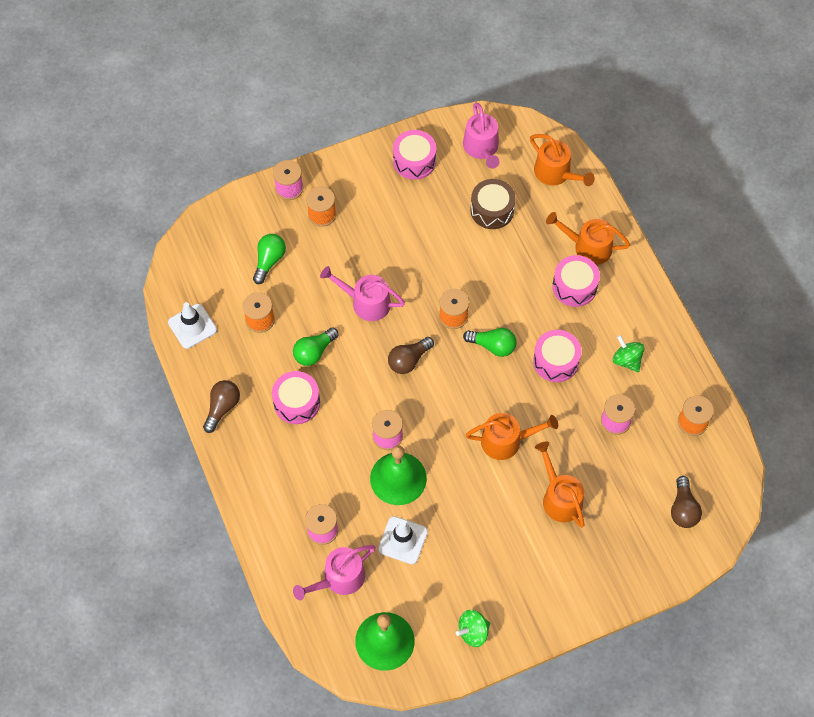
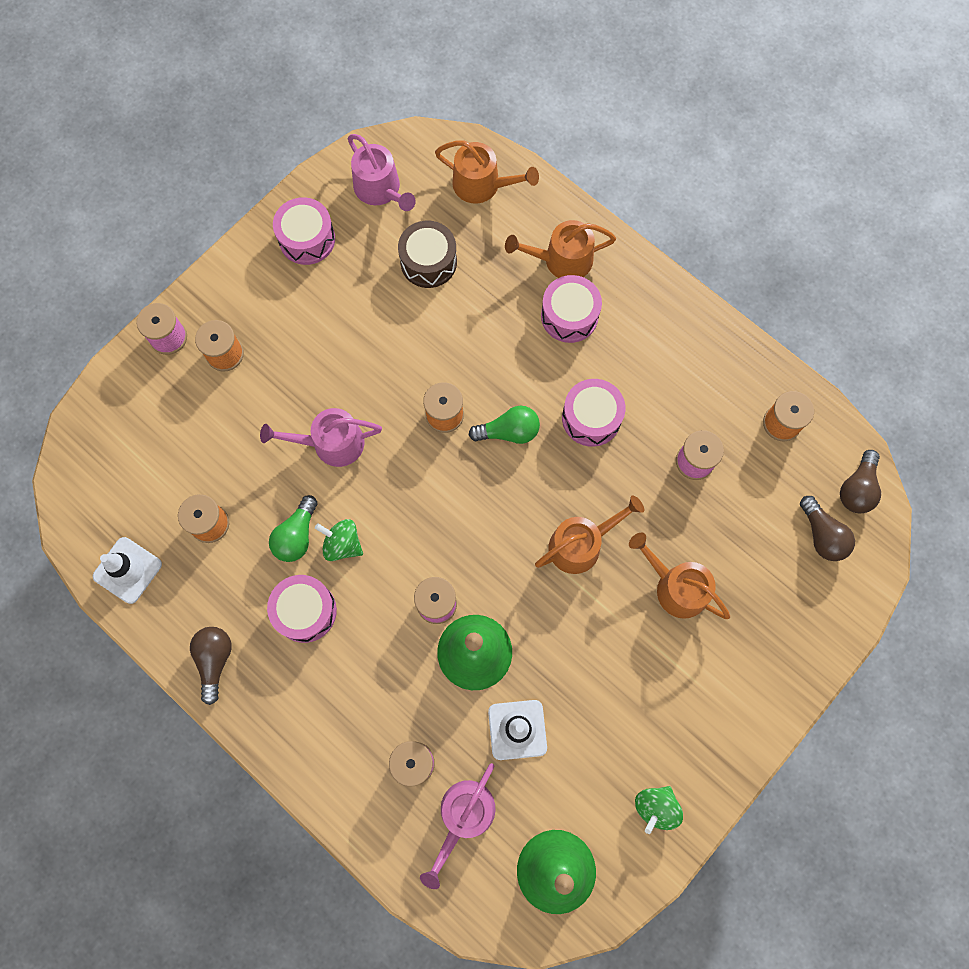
camera: 25 degrees left, 10 degrees up
(269, 261) = (186, 442): green light bulb -> none
(408, 360) = (417, 494): brown light bulb -> brown light bulb (857, 488)
(626, 360) = (671, 380): green spinning top -> green spinning top (342, 544)

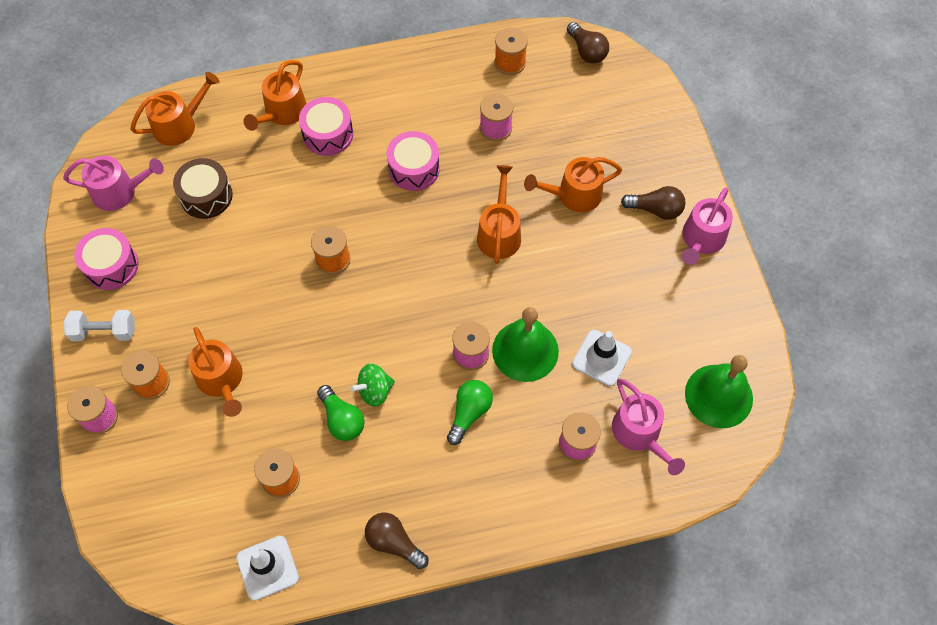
camera: 55 degrees left, 10 degrees down
(244, 281) = (104, 331): none -> white dumbbell
(265, 408) = (221, 380): none -> orange watering can
(305, 611) = (406, 450): pink drum -> none
(331, 443) = (290, 350): pink watering can -> pink watering can (701, 239)
(509, 431) = (380, 226): green light bulb -> green light bulb (469, 413)
(655, 807) = (716, 304): green spinning top -> none
(822, 535) = (602, 90): brown light bulb -> brown light bulb (655, 209)

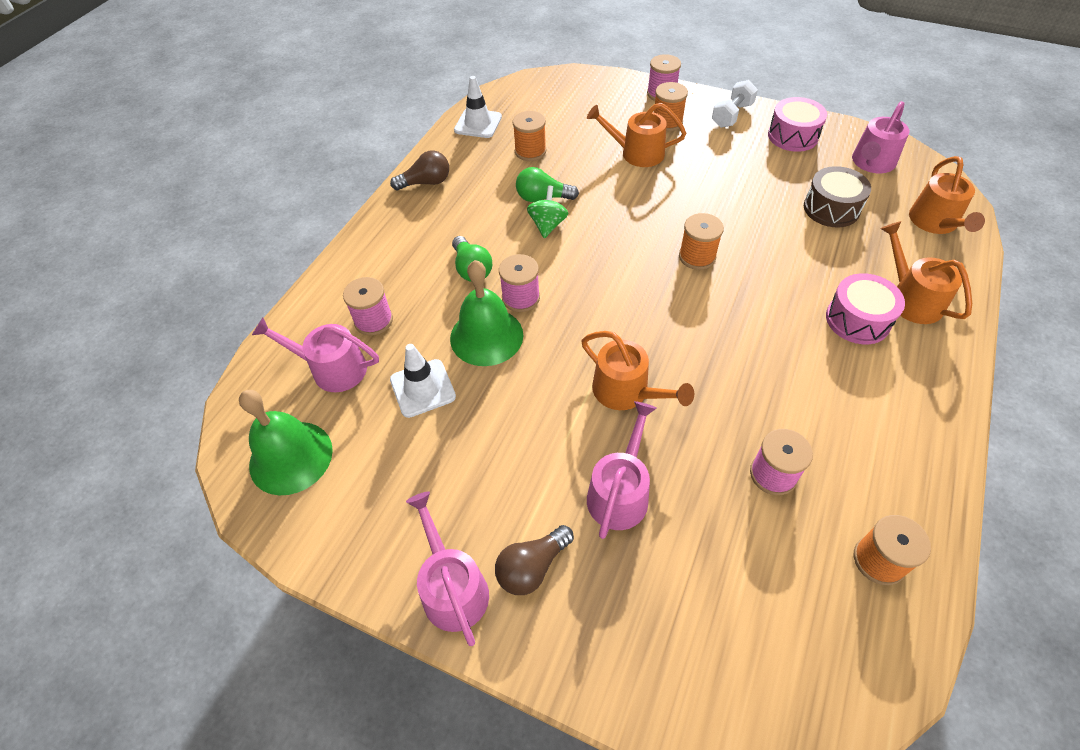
camera: 130 degrees right, 10 degrees down
(414, 169) = (763, 365): pink drum -> none
(574, 195) = (620, 492): orange watering can -> pink watering can
(587, 51) = (851, 684): brown light bulb -> none

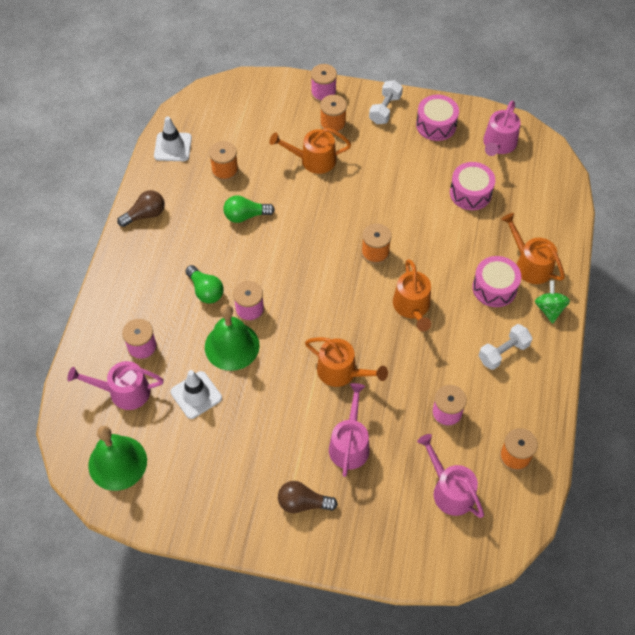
camera: 15 degrees left, 5 degrees up
(452, 588) = (255, 526): pink watering can -> pink watering can (450, 490)
(532, 567) = (303, 503): brown light bulb -> brown light bulb turned 60 degrees clockwise
(547, 225) = (255, 241): green spinning top -> green spinning top (549, 309)
(831, 208) = (470, 193): brown drum -> pink drum
(866, 404) = (503, 352): none -> white dumbbell
(935, 222) = (546, 195): orange watering can -> orange watering can (412, 307)

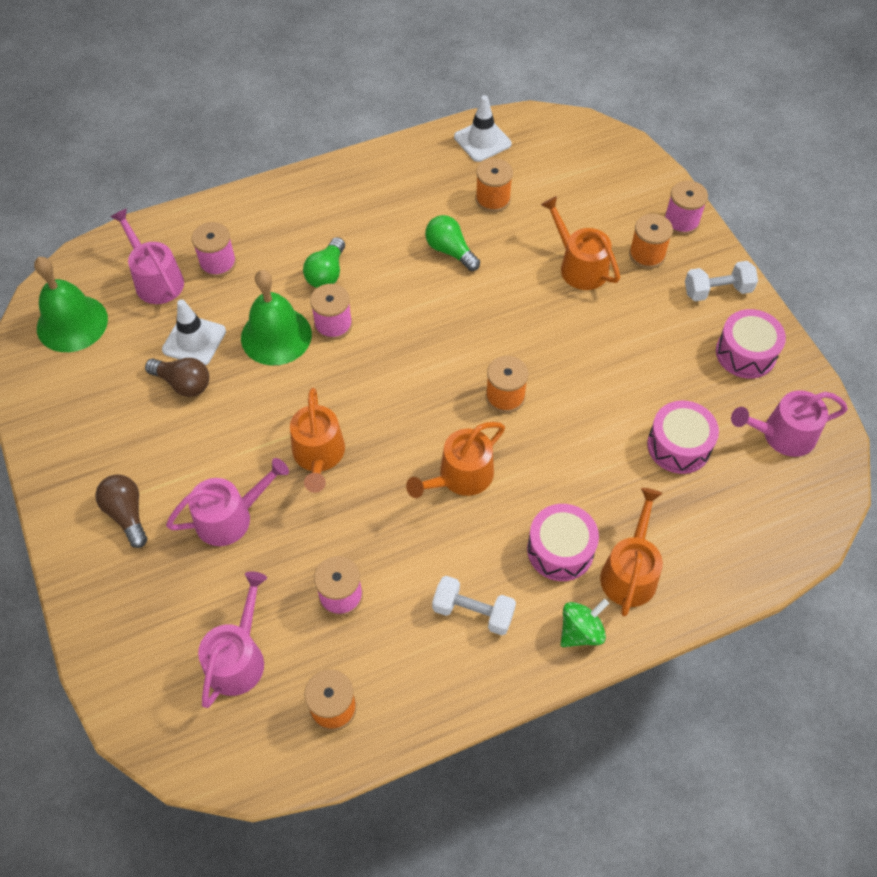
camera: 55 degrees right, 0 degrees up
(145, 215) = (378, 170): brown light bulb -> brown light bulb (183, 383)

